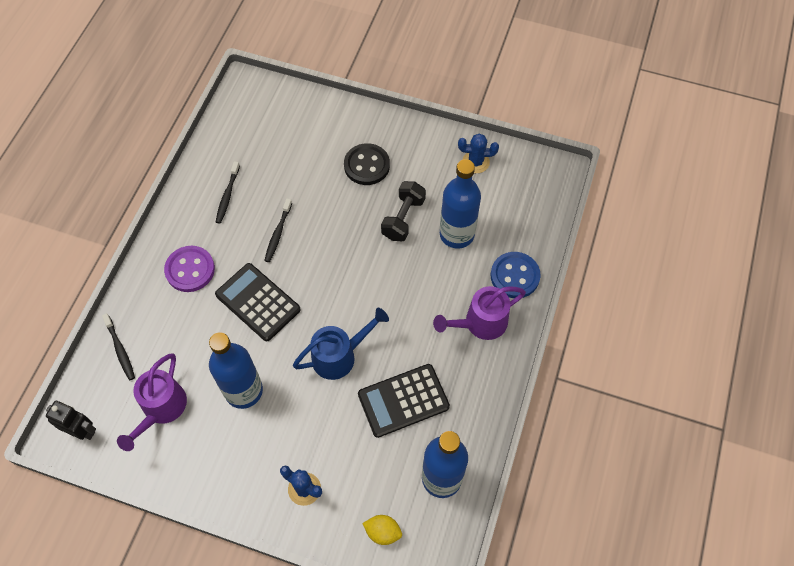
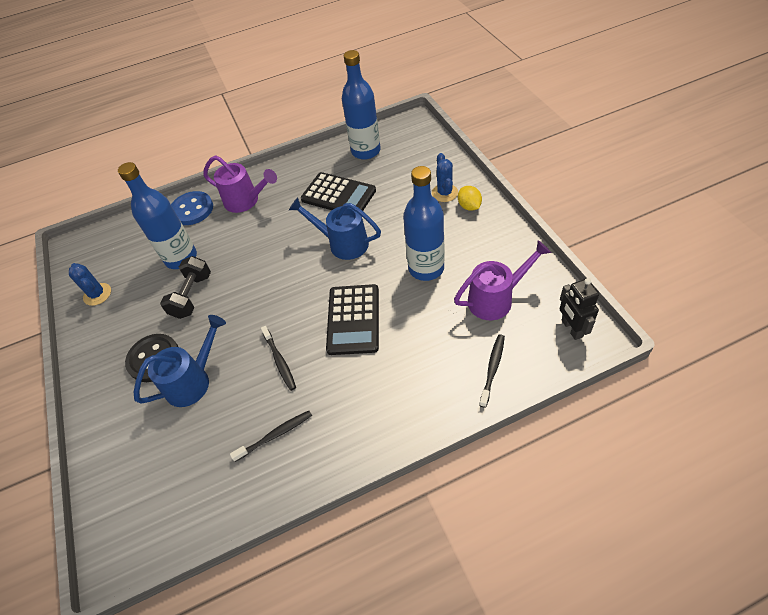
camera: 125 degrees left, 10 degrees down
(190, 270) = (375, 390): purple button -> none
(278, 233) = (279, 361): black toothbrush -> black toothbrush turned 90 degrees clockwise
(321, 177) = (193, 380): none -> blue watering can
(383, 532) = (423, 150): yellow lemon -> yellow lemon (469, 206)
(403, 218) = (192, 296): black dumbbell -> black dumbbell turned 60 degrees counterclockwise

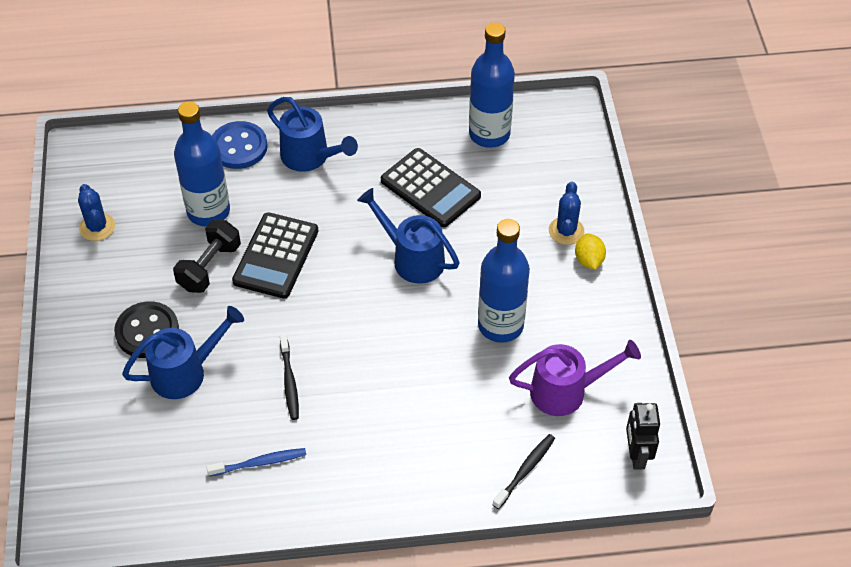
camera: 10 degrees right, 0 degrees up
(246, 201) = (310, 157): purple watering can -> blue watering can
(275, 435) = (260, 463): black toothbrush -> blue toothbrush
(353, 319) = (390, 360): black calculator -> black calculator (276, 256)

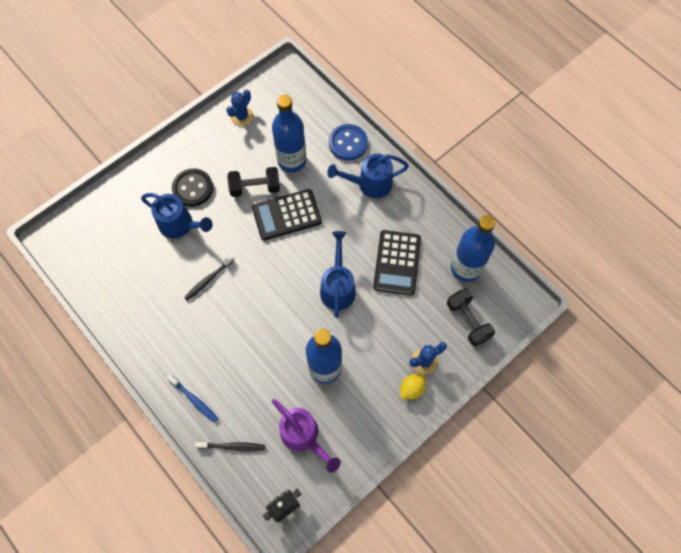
camera: 55 degrees right, 15 degrees up
(260, 463) = (148, 301): blue toothbrush -> blue toothbrush (194, 400)
(310, 157) = (369, 184): blue watering can -> blue watering can turned 75 degrees clockwise
(551, 168) = (468, 321): none -> black dumbbell

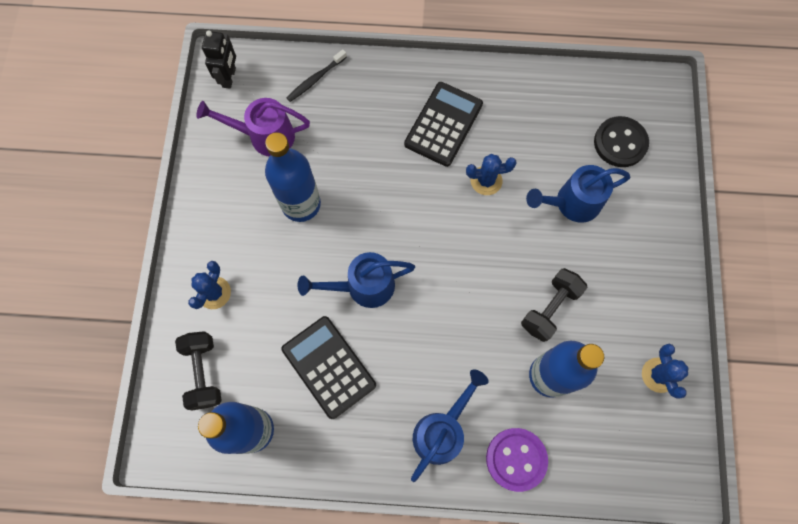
camera: 135 degrees right, 5 degrees up
(193, 188) = (605, 248): black button -> black button (620, 143)
(194, 400) = (384, 82): blue toothbrush -> none
(208, 280) = (486, 180): black toothbrush -> blue cactus
(286, 215) = (487, 310): black calculator -> black calculator (443, 124)
(338, 287) = (362, 286): blue watering can -> blue watering can turned 120 degrees clockwise
(348, 143) = (516, 459): blue button -> purple button
(411, 389) = (204, 257): yellow lemon -> none
(468, 321) = (203, 372): black dumbbell -> black dumbbell turned 60 degrees clockwise

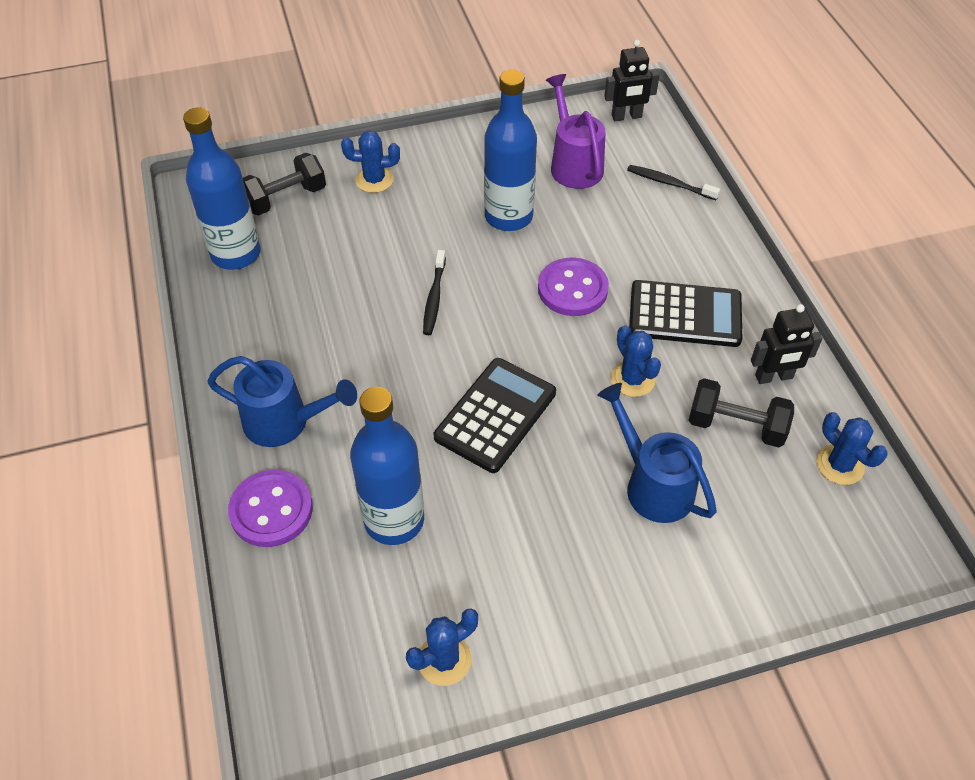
camera: 70 degrees right, 20 degrees down
(329, 367) = (327, 296): black calculator -> black calculator (495, 415)
(362, 286) = (434, 298): blue watering can -> black toothbrush
(392, 187) = (572, 289): none -> purple button
(514, 95) = (774, 377): none -> black robot
(550, 308) = (487, 496): black dumbbell -> black dumbbell (736, 426)
(591, 91) = (839, 465): none -> blue cactus
(620, 143) = (781, 522): black button -> none

